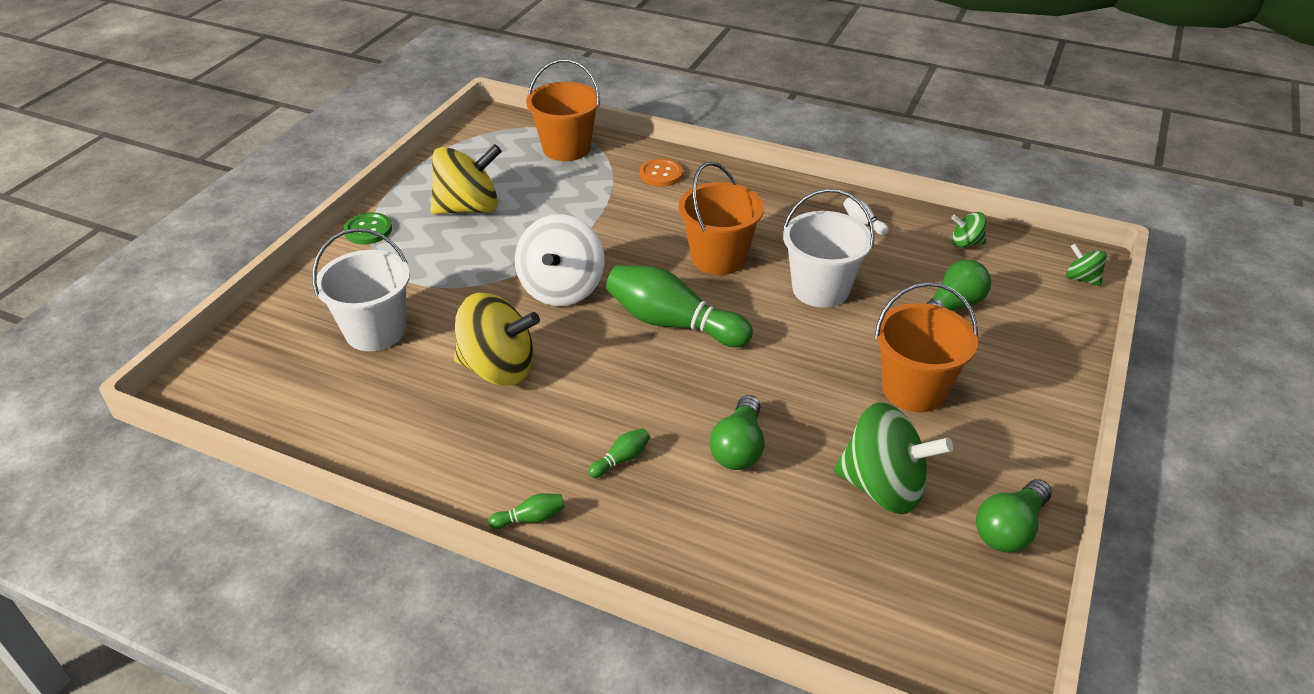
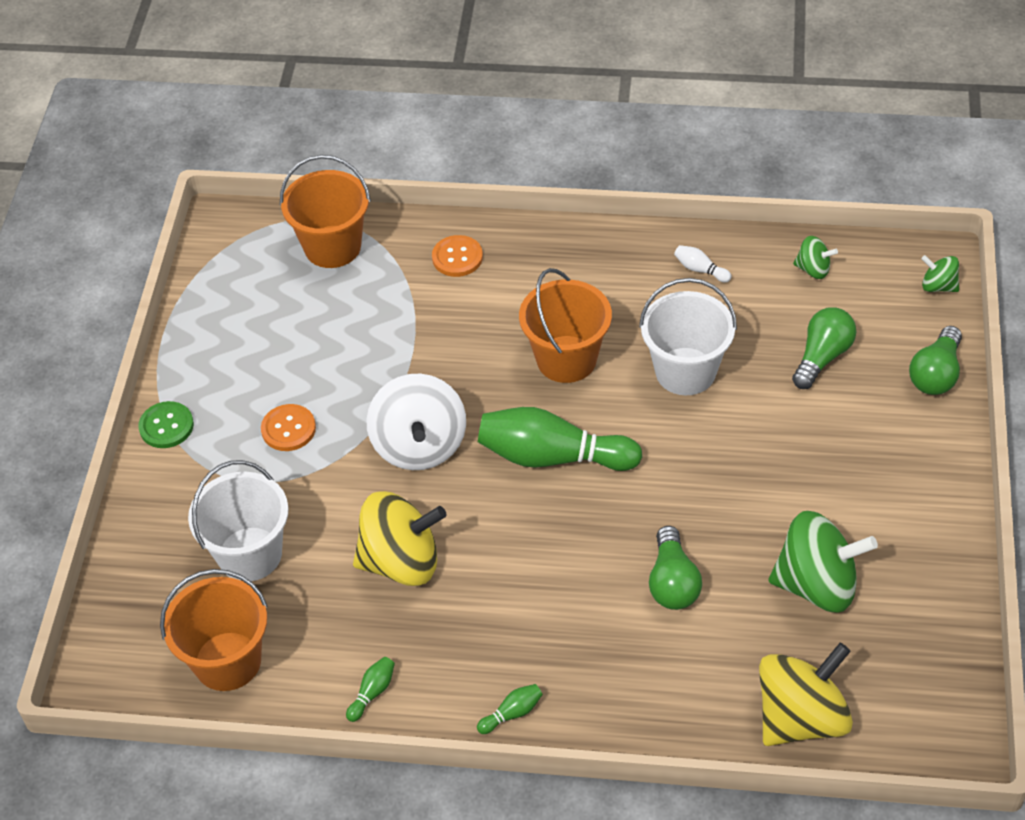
camera: 15 degrees left, 10 degrees up
(461, 253) = (288, 429): none -> orange button
(469, 208) = (264, 364): yellow spinning top -> yellow spinning top (801, 717)
(621, 459) = (568, 627): green bowling pin -> green bowling pin (372, 693)
(914, 389) = (813, 468): orange bucket -> orange bucket (227, 661)
(966, 243) = (813, 269): green spinning top -> green spinning top turned 150 degrees counterclockwise
(1009, 529) = (937, 594): green light bulb -> green light bulb (935, 374)

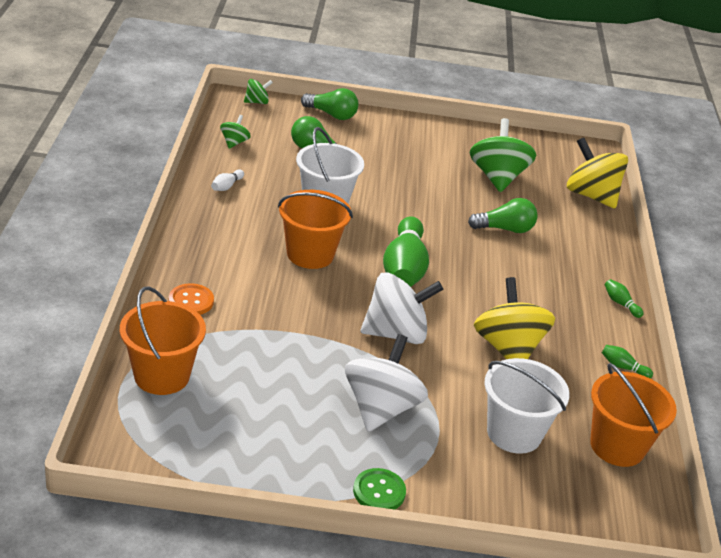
camera: 100 degrees left, 15 degrees down
(288, 429) = (381, 408): orange button -> white spinning top
(938, 286) = (257, 102): green spinning top -> green spinning top turned 135 degrees counterclockwise

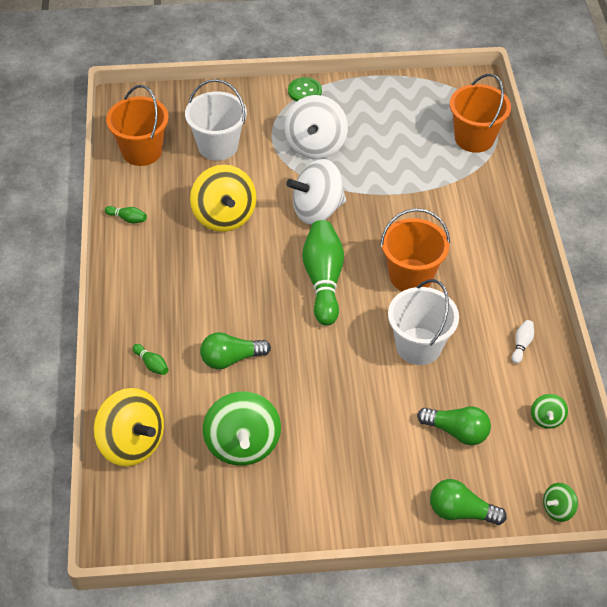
camera: 175 degrees right, 15 degrees up
(191, 301) = (486, 203): orange button -> none
(620, 303) = (119, 287): green bowling pin -> green bowling pin (151, 364)

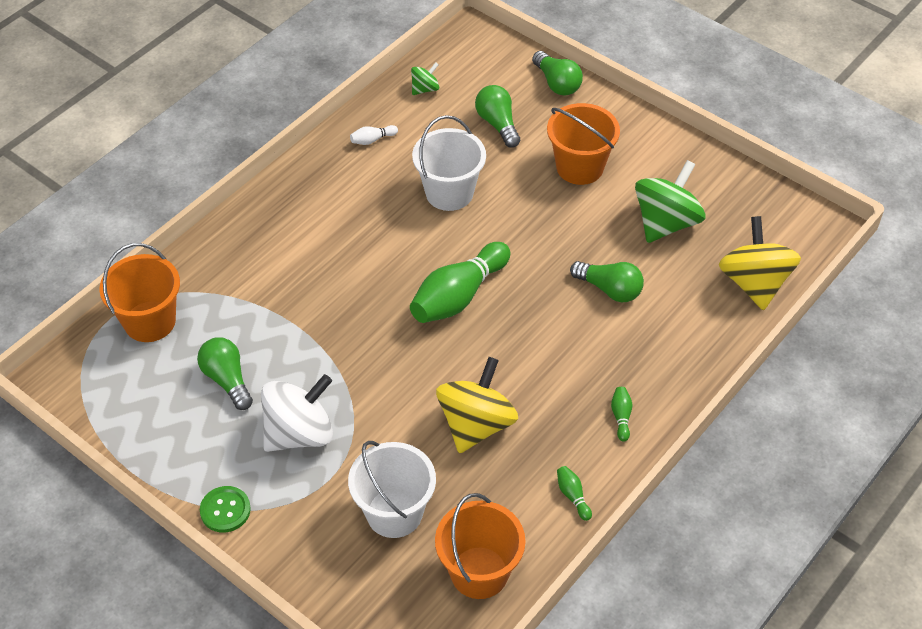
camera: 135 degrees left, 0 degrees up
(151, 364) = (682, 333): green bowling pin -> green bowling pin (621, 417)
(317, 210) = (384, 363): white spinning top -> none
(389, 142) = (227, 380): none -> green light bulb
(411, 276) = (383, 246): orange bucket -> orange bucket (579, 167)
(557, 509) = (492, 44): green spinning top -> none

